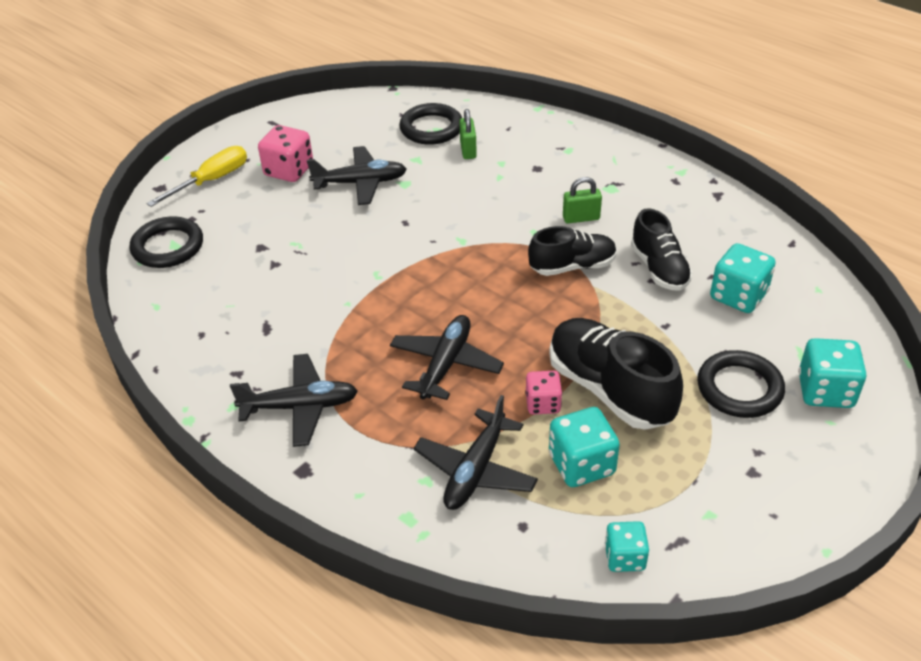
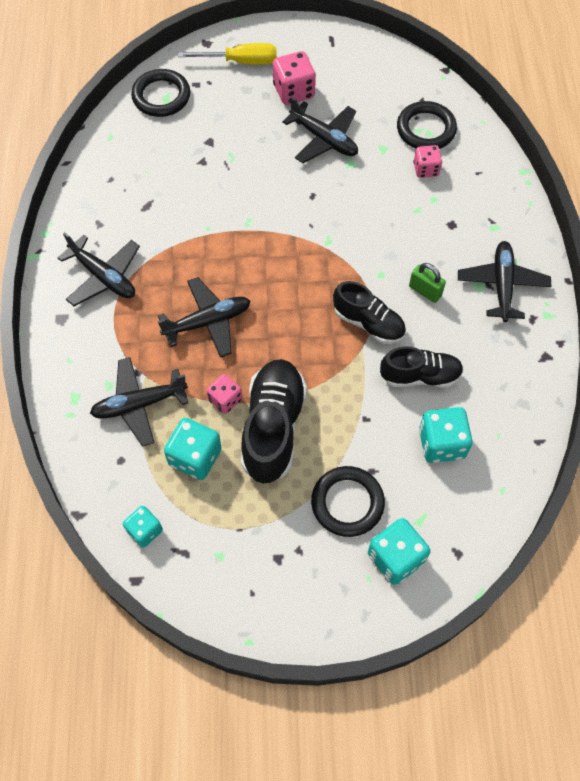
camera: 45 degrees right, 20 degrees up
(468, 150) = (426, 169): green padlock -> pink dice
(626, 177) = (502, 285): none -> black plane
(659, 269) = (420, 376): black shoe -> black shoe turned 120 degrees counterclockwise

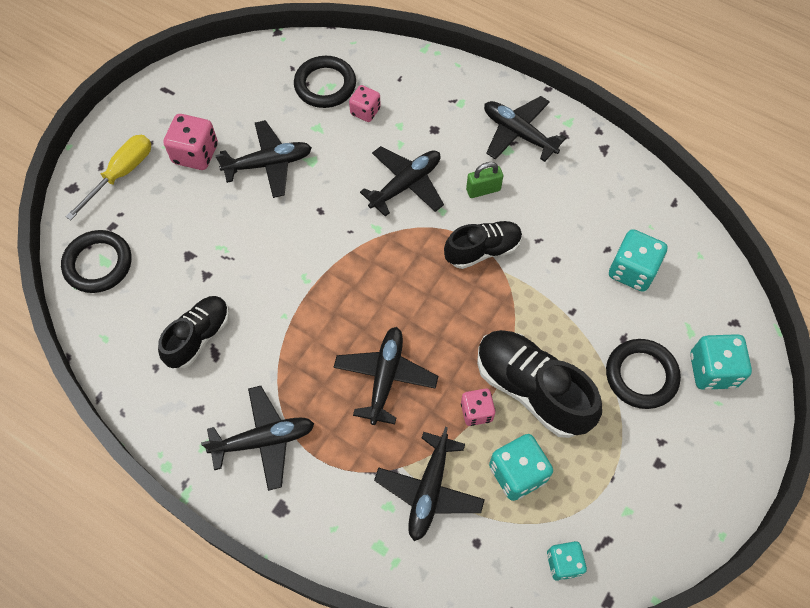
camera: 55 degrees left, 0 degrees up
(383, 236) = (406, 185): none -> black plane
(420, 376) = (560, 245): black shoe -> black shoe (199, 337)

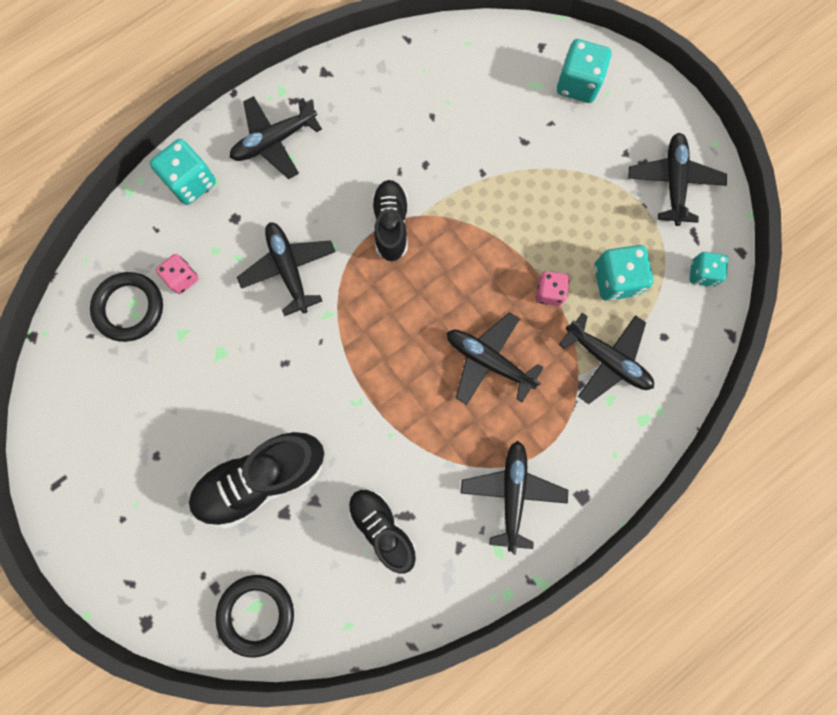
camera: 70 degrees left, 15 degrees up
(121, 174) = (151, 562): yellow screwdriver -> none
(195, 154) = (159, 473): pink dice -> none
(268, 164) = (206, 398): black plane -> black plane (673, 182)
(483, 190) = (325, 199): green padlock -> none
(531, 389) = (544, 237): black shoe -> black shoe (262, 478)
(632, 271) = (461, 105): turquoise dice -> turquoise dice (191, 182)
(641, 375) = (563, 142): black ring -> none

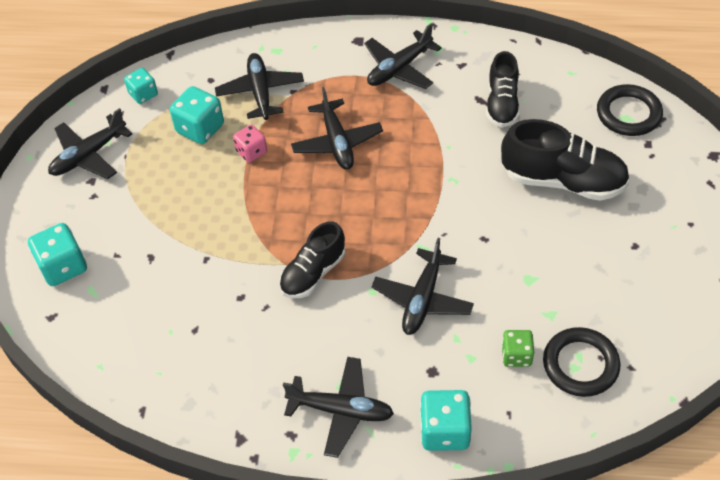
camera: 135 degrees left, 25 degrees down
(182, 278) = (516, 355): pink dice -> green dice

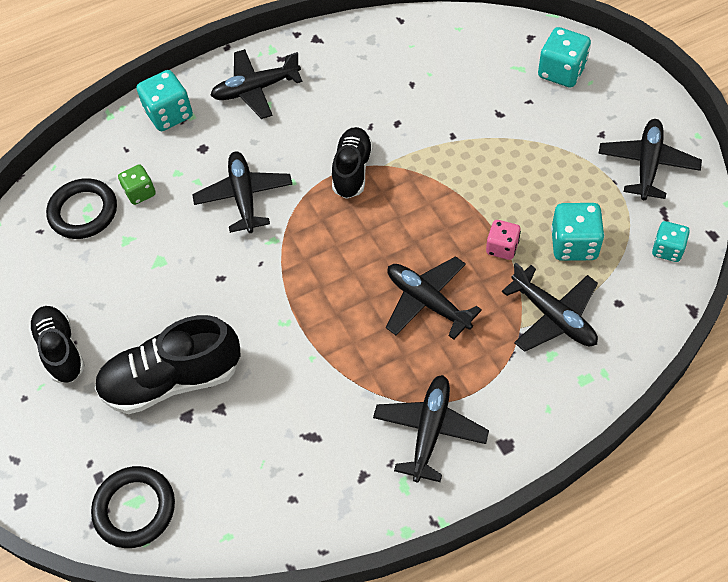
camera: 150 degrees right, 5 degrees up
(502, 104) = (285, 444): black shoe -> black shoe (61, 350)

